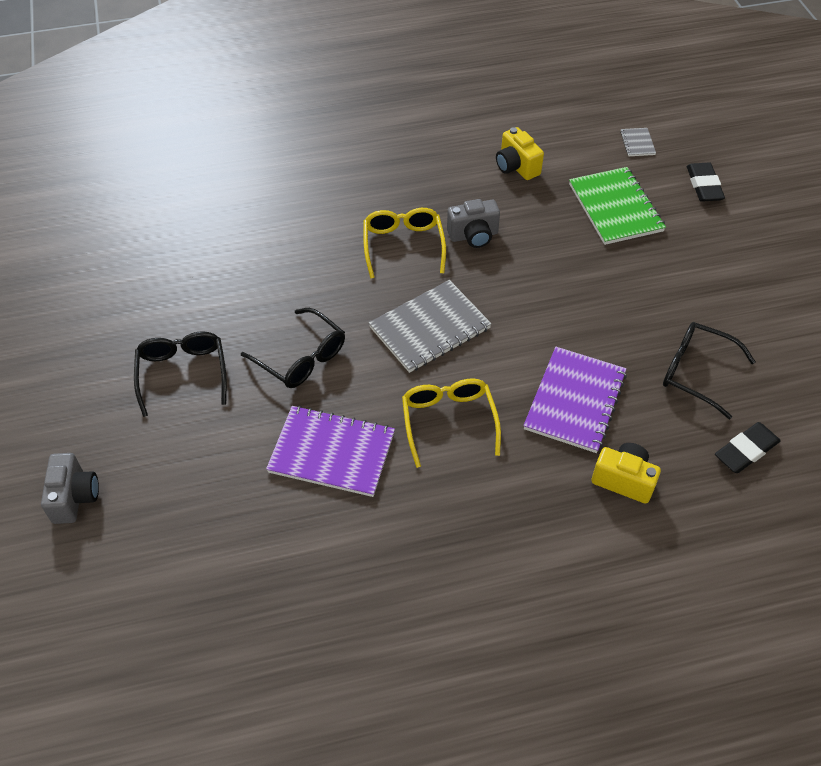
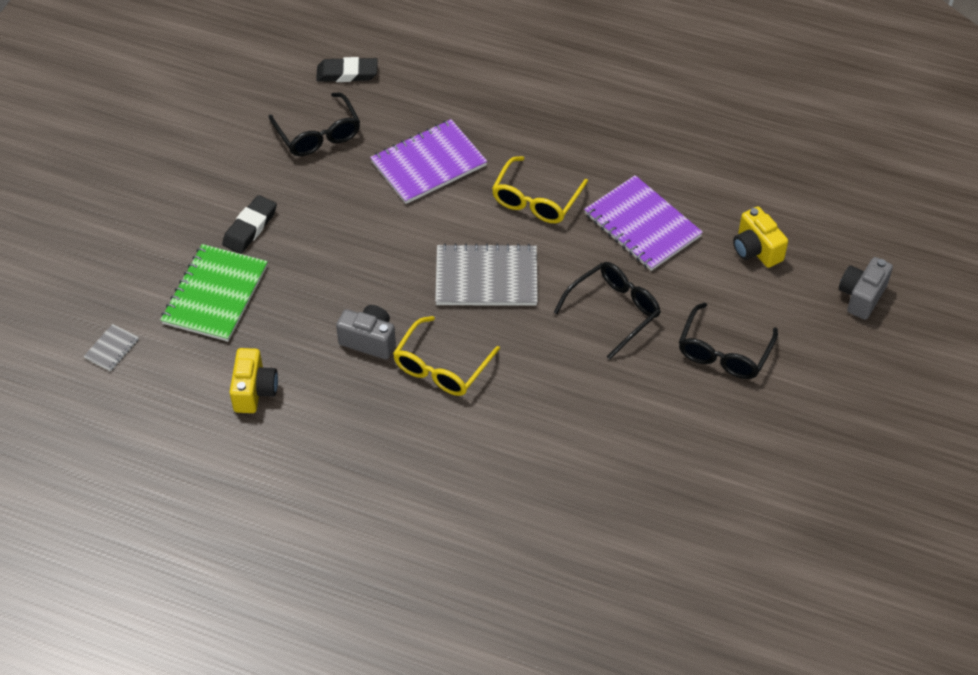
camera: 145 degrees left, 0 degrees up
(301, 357) = (614, 311): black glasses -> black glasses turned 60 degrees clockwise
(623, 480) = (449, 100): yellow camera -> yellow camera (756, 250)
(704, 185) = (112, 270): black eraser -> black eraser (250, 227)

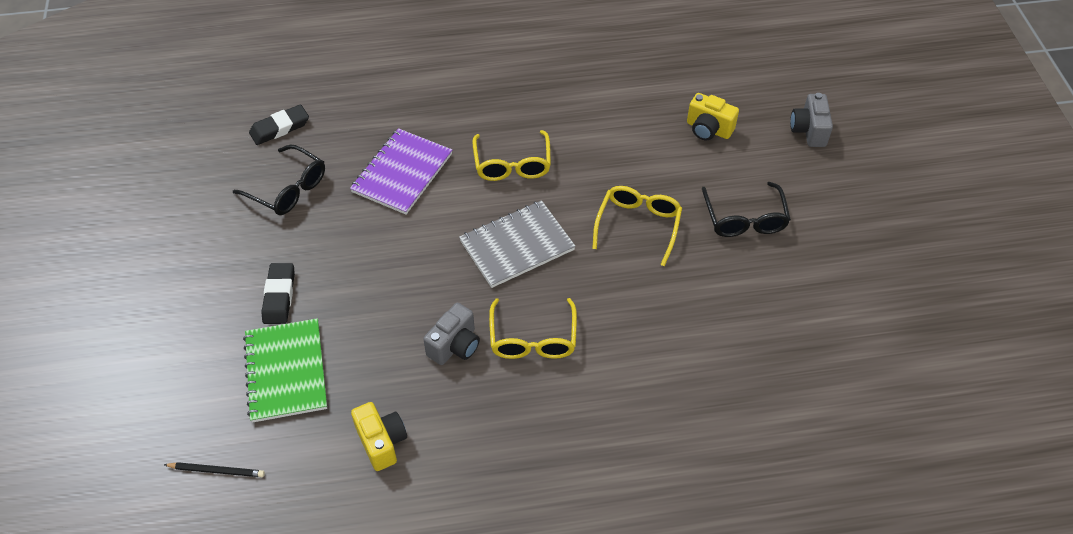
camera: 30 degrees left, 0 degrees up
(112, 349) = (217, 470): grey notebook -> black pencil
(369, 340) = (455, 346): grey camera -> grey camera turned 135 degrees clockwise
(614, 311) = (638, 226): black glasses -> yellow glasses
(642, 225) = (610, 148): purple notebook -> none

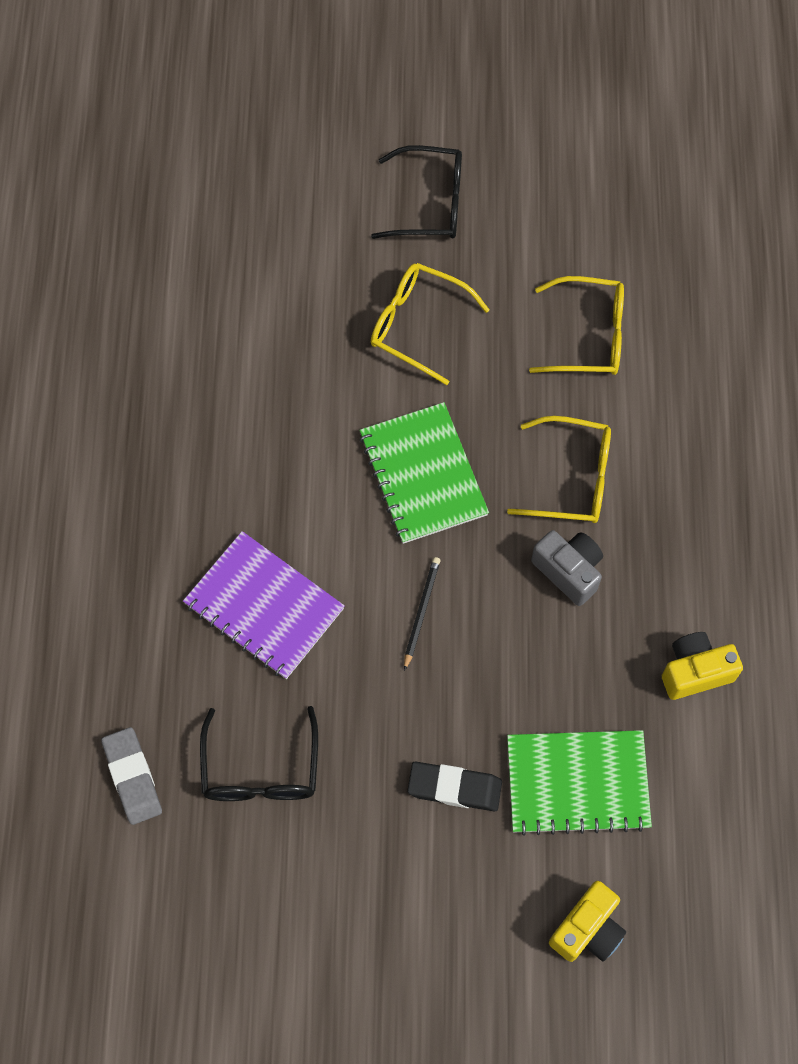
camera: 80 degrees left, 15 degrees up
(217, 470) = (711, 873): black pencil -> black pencil (421, 612)
(280, 128) = (132, 777): black eraser -> grey eraser
(288, 189) = (261, 769): black glasses -> black glasses turned 135 degrees clockwise
(512, 164) = (279, 459): yellow glasses -> yellow glasses (588, 335)
(517, 245) = (423, 474): grey notebook -> green notebook
(708, 129) = (270, 206): yellow camera -> yellow camera (587, 929)
(809, 130) = (299, 93): grey camera -> none

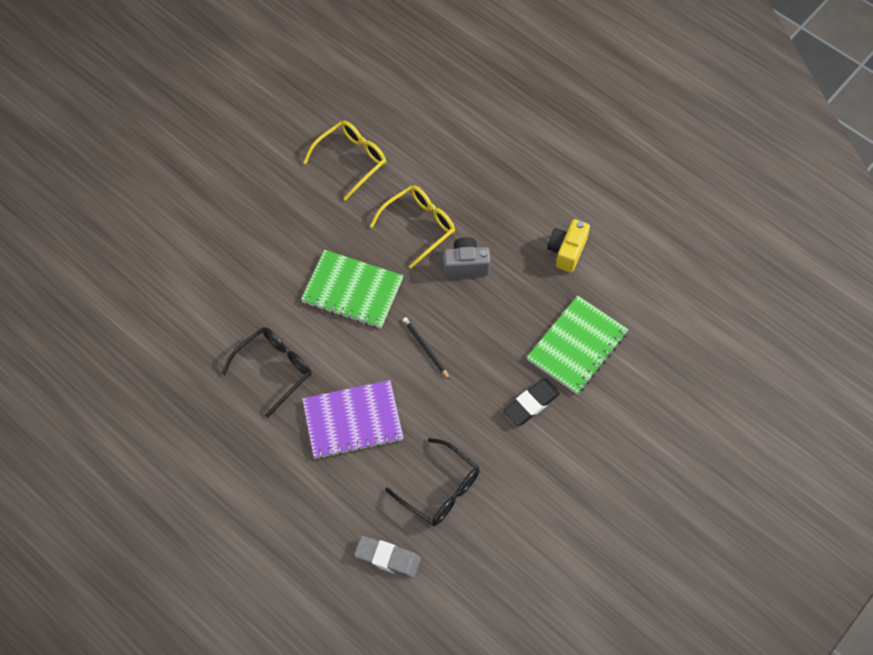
camera: 50 degrees left, 5 degrees down
(418, 325) = (268, 230): yellow glasses -> none
(430, 203) = (206, 172): black glasses -> black glasses (274, 369)
(587, 929) = (653, 399): yellow camera -> none

